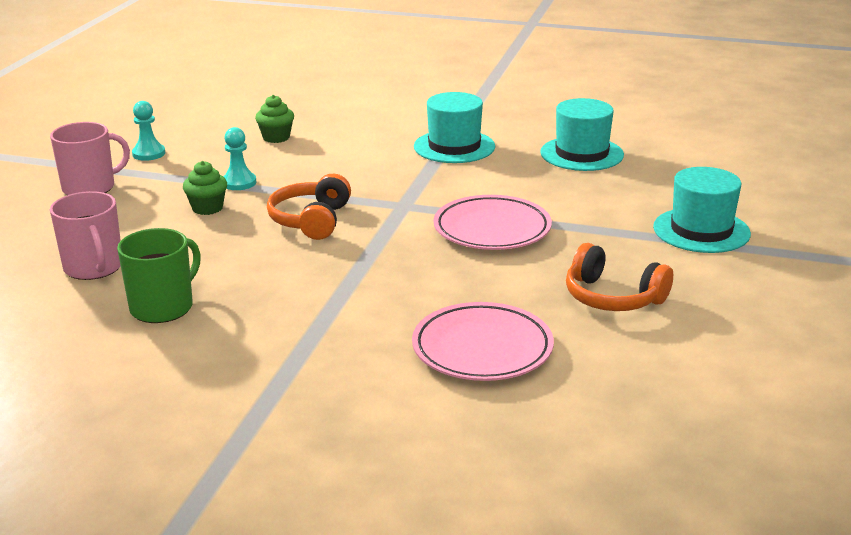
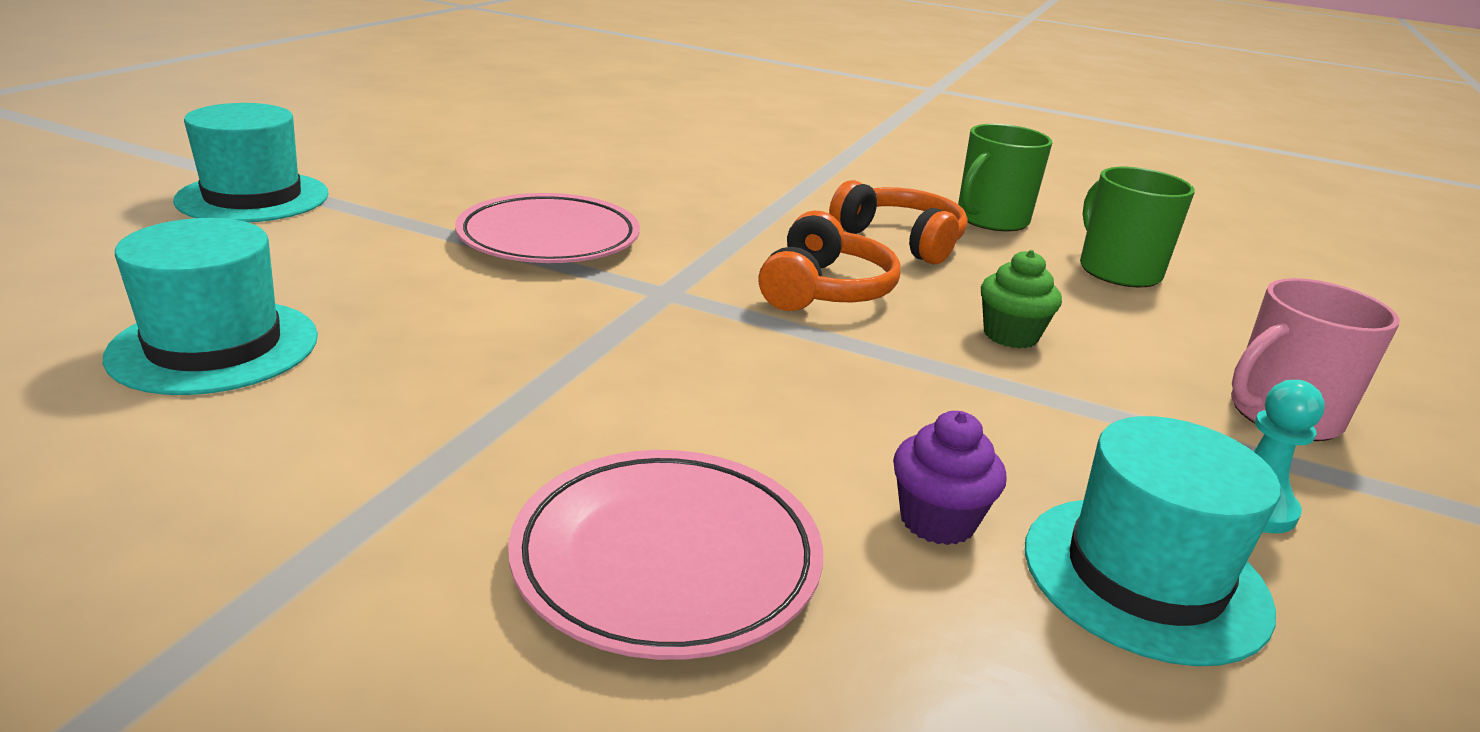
camera: 175 degrees left, 0 degrees up
(93, 267) = (1118, 271): pink mug -> green mug
(239, 183) = (977, 382): turquoise pawn -> none
(276, 137) = (937, 521): green cupcake -> purple cupcake
(454, 147) = (479, 412): turquoise hat -> turquoise hat (1145, 576)
(482, 349) = (649, 149): pink plate -> pink plate (666, 560)
(612, 297) = (476, 161): orange headphones -> orange headphones (901, 240)

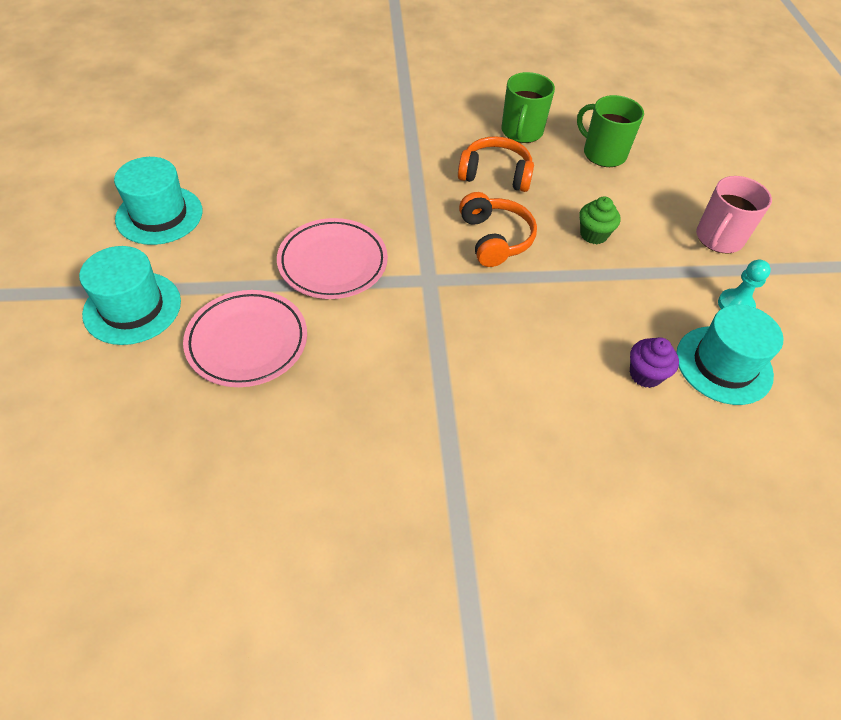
camera: 30 degrees left, 25 degrees up
(215, 346) = (273, 437): turquoise hat -> turquoise hat (159, 215)
(666, 560) = (576, 450): pink plate -> pink plate (247, 342)

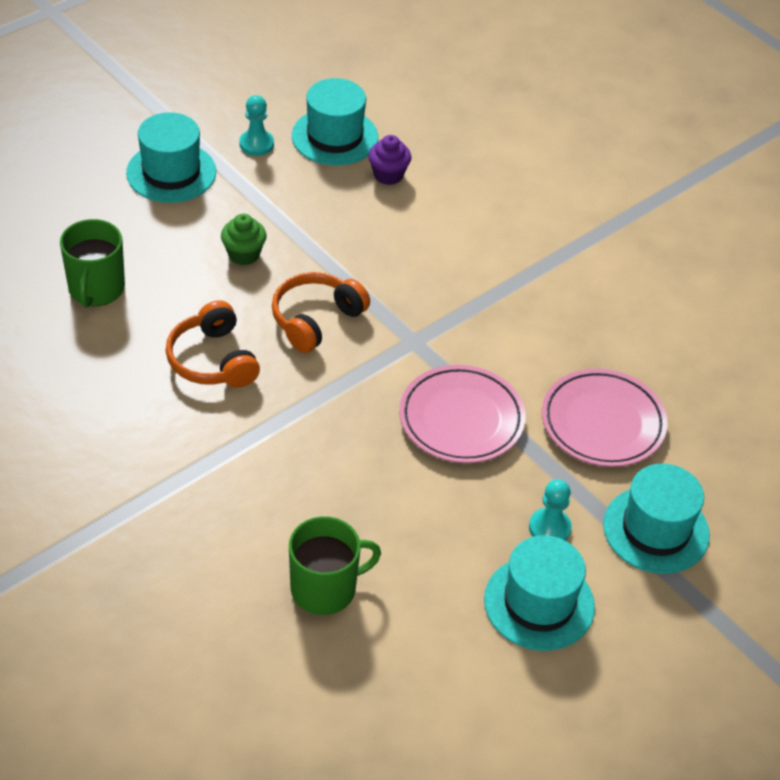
camera: 125 degrees left, 5 degrees down
(200, 253) = (549, 528): none -> turquoise pawn
(521, 132) = (110, 370): green mug -> green mug (325, 588)
(718, 238) = (171, 172): pink mug -> turquoise hat

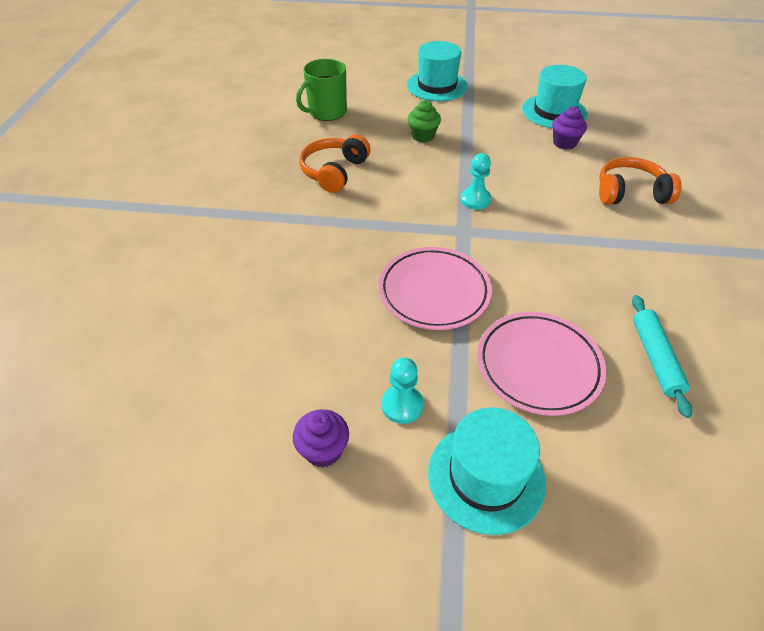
camera: 50 degrees right, 0 degrees up
(256, 144) = (501, 95): turquoise pawn -> turquoise pawn (475, 200)
(316, 319) = (418, 186): orange headphones -> orange headphones (630, 193)
(325, 588) = (213, 324): green mug -> none
(539, 603) = (323, 450): turquoise hat -> purple cupcake
(667, 355) = (655, 358): none -> turquoise rolling pin

